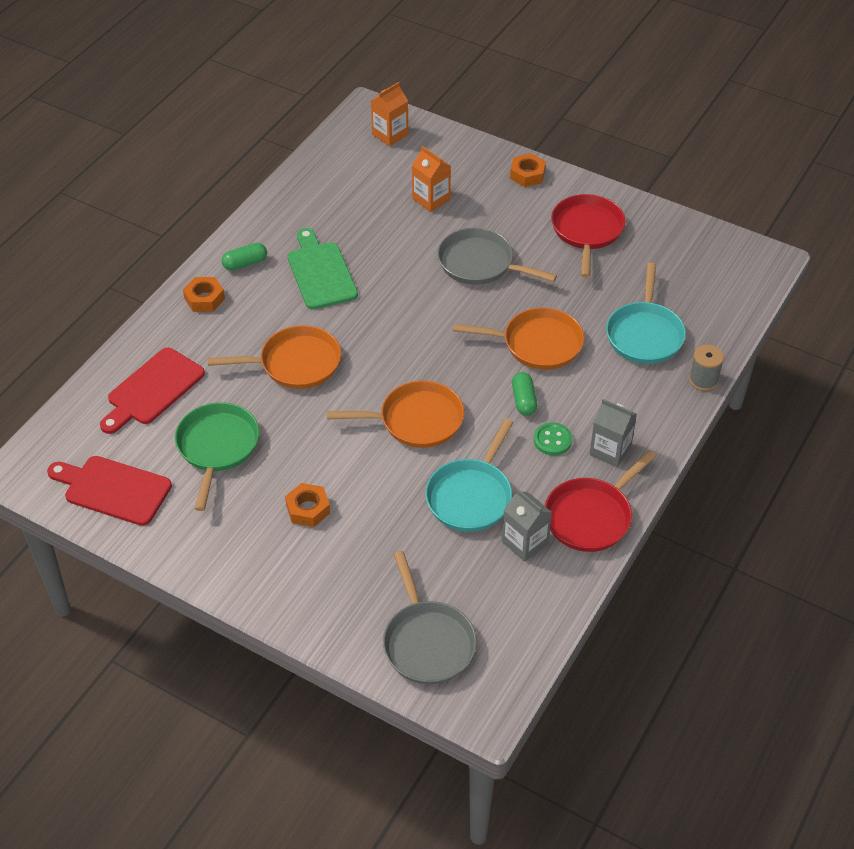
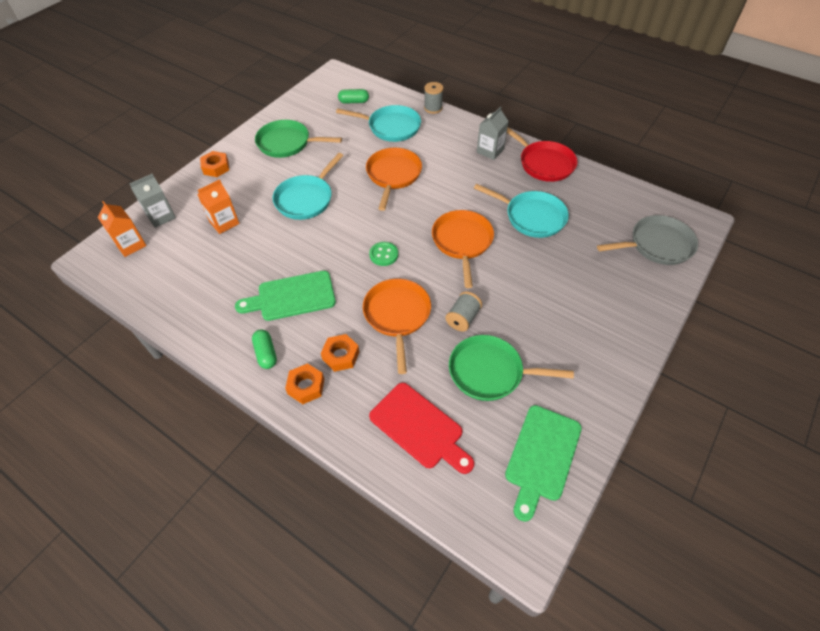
camera: 85 degrees left, 5 degrees up
(113, 489) = (541, 456): red cutting board -> green cutting board
(292, 422) = (463, 318): none -> grey spool
(308, 509) = (551, 309): orange nut -> orange nut (341, 355)
(480, 263) = (306, 199): grey pan -> turquoise pan
(524, 400) = (445, 185): green capsule -> green capsule (354, 102)
(524, 543) = (568, 194): grey carton -> grey carton (161, 216)
(552, 440) = (481, 175): green button -> green button (383, 254)
(587, 231) = (287, 143): red pan -> green pan

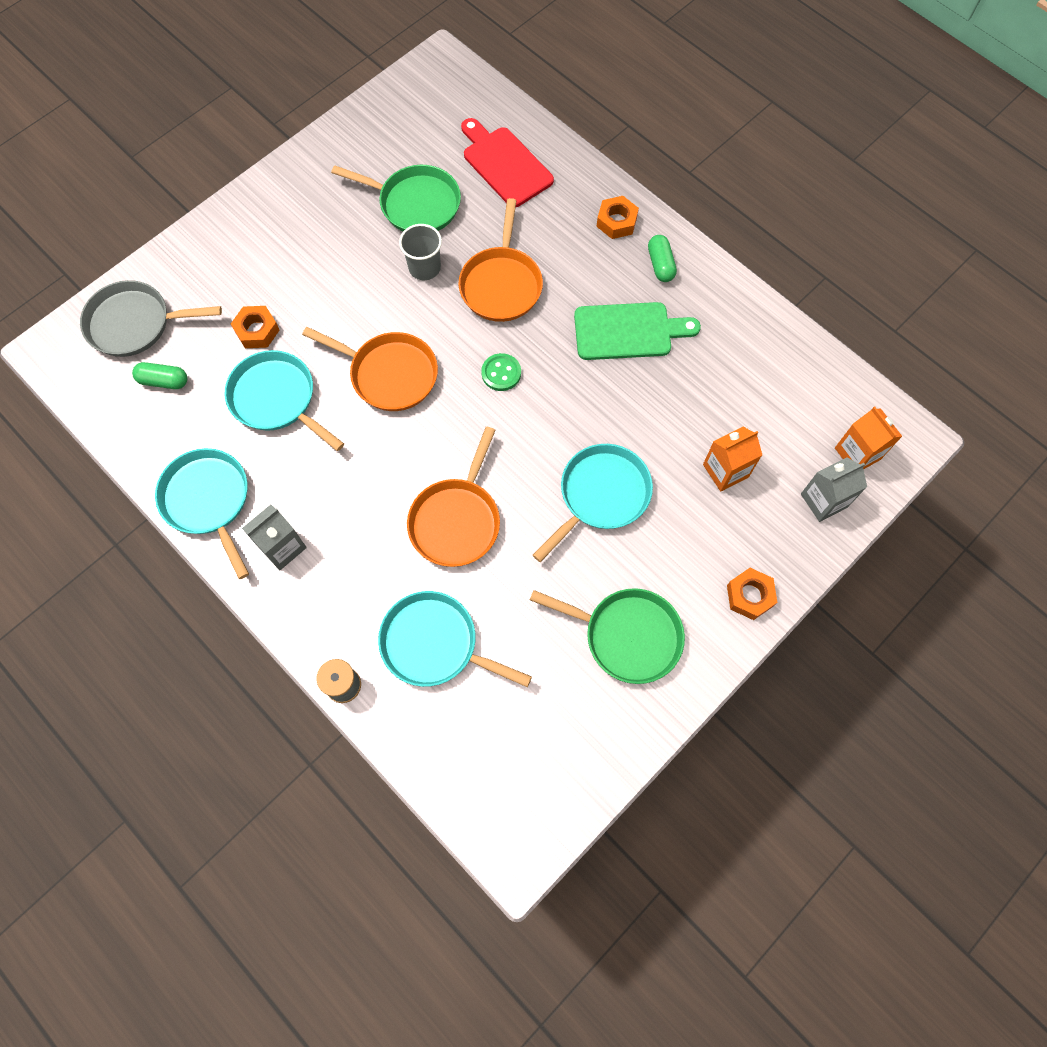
camera: 170 degrees left, 15 degrees up
(341, 355) = (575, 248): orange nut -> orange nut (257, 331)
(354, 102) = (491, 738): green capsule -> green capsule (164, 381)
(462, 242) = (389, 374): orange pan -> orange pan turned 75 degrees counterclockwise
(463, 318) = (424, 268): grey spool -> grey cup
(541, 456) = (395, 123): green cutting board -> none
(544, 163) = (208, 501): red pan -> turquoise pan

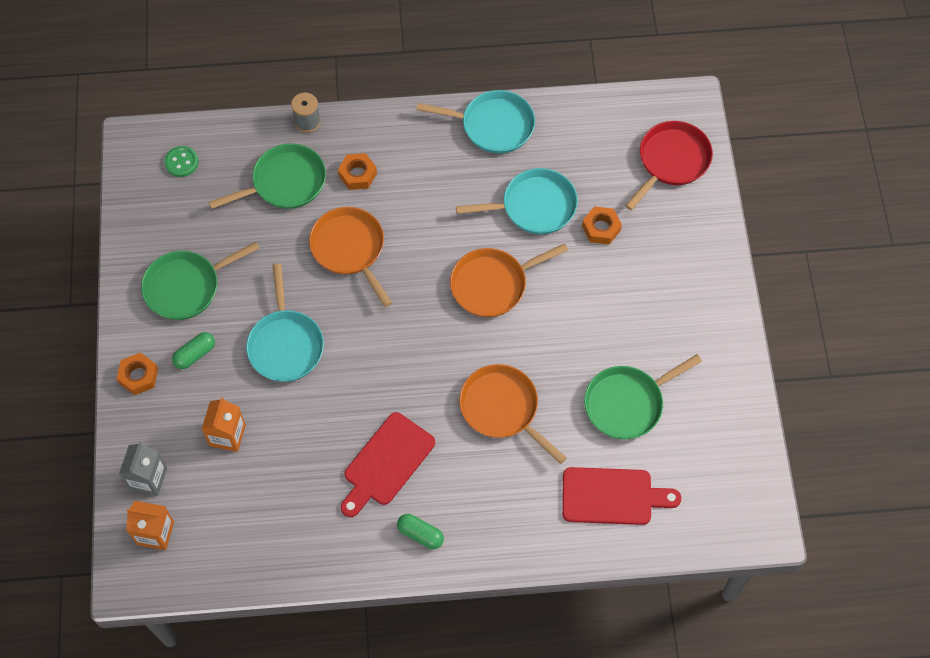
camera: 130 degrees right, 5 degrees down
(135, 323) = (671, 161): grey pan -> red pan
(164, 381) = (607, 151): green capsule -> green capsule (195, 354)
(282, 547) = (424, 145): grey carton -> none
(424, 268) = (562, 368): grey cup -> none
(435, 644) = (285, 183): turquoise pan -> green pan
(501, 373) = (430, 353): green button -> green button (181, 162)
(616, 222) = (486, 535): orange nut -> orange nut (357, 174)
(628, 331) = (386, 463): green cutting board -> red cutting board

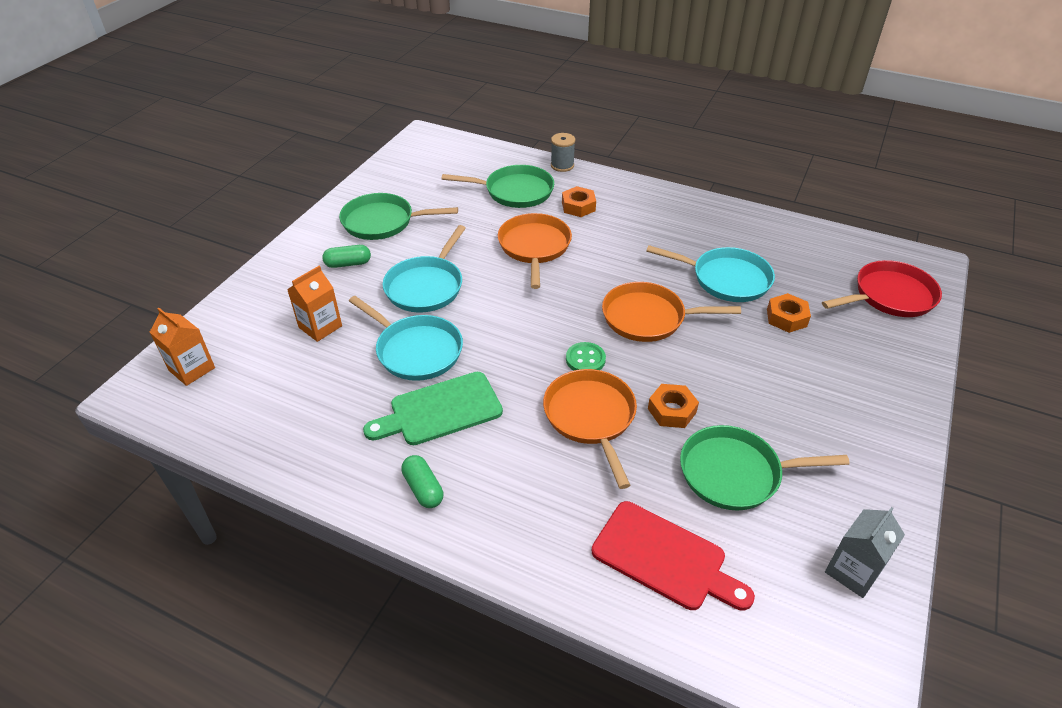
camera: 30 degrees right, 20 degrees down
(138, 376) = (292, 260): orange nut -> orange nut (672, 410)
(148, 479) = (228, 328): grey carton -> grey carton (853, 571)
(181, 162) = (447, 156): green button -> green button (585, 359)
(386, 463) = (440, 410): red cutting board -> green cutting board
(493, 125) = (720, 216): turquoise pan -> turquoise pan (416, 350)

